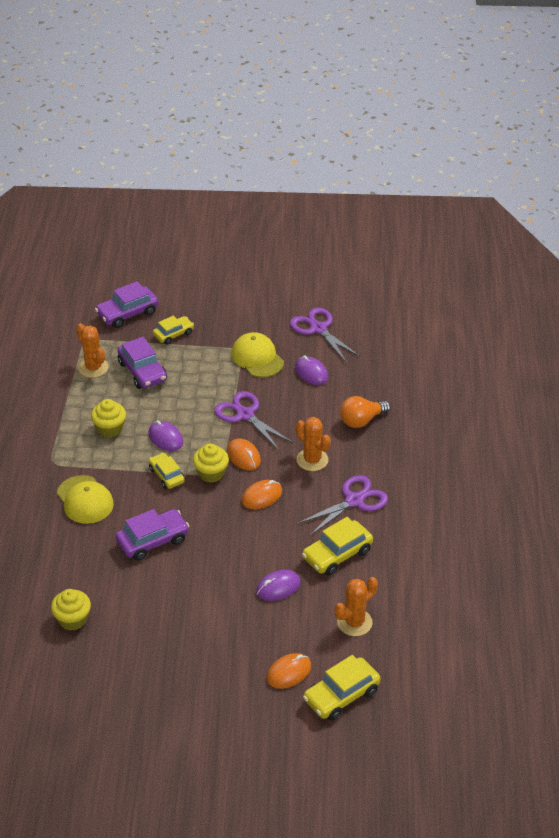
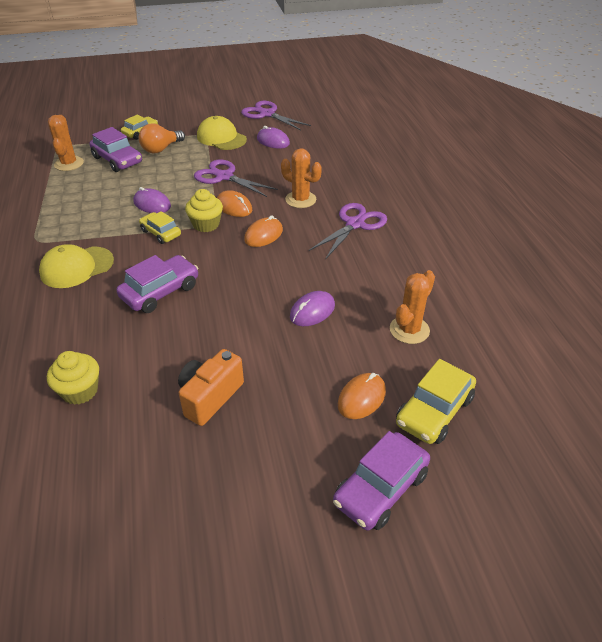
camera: 15 degrees left, 0 degrees up
(85, 500) = (77, 267): yellow cap -> yellow cap turned 105 degrees clockwise
(93, 368) = (69, 164): orange cactus -> orange cactus turned 45 degrees clockwise
(110, 428) = (93, 205): yellow cupcake -> none
(127, 313) = (95, 125): purple car -> purple car (380, 488)
(170, 646) = (210, 397): none -> orange camera
(337, 554) = (360, 270): yellow car -> none
(361, 420) = (332, 166): orange light bulb -> orange light bulb (161, 149)

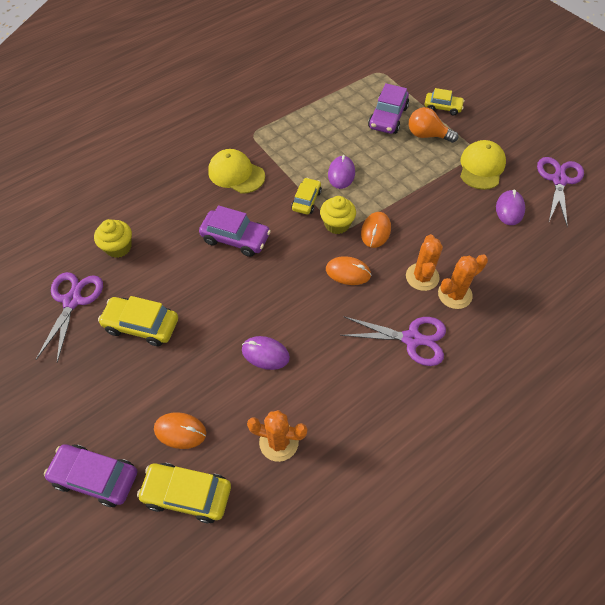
camera: 65 degrees right, 15 degrees up
(69, 164) = (360, 92): orange cactus -> orange cactus (454, 294)
(210, 397) = (141, 325): orange camera -> yellow car
(224, 177) = (417, 201): purple scissors -> purple scissors (72, 300)

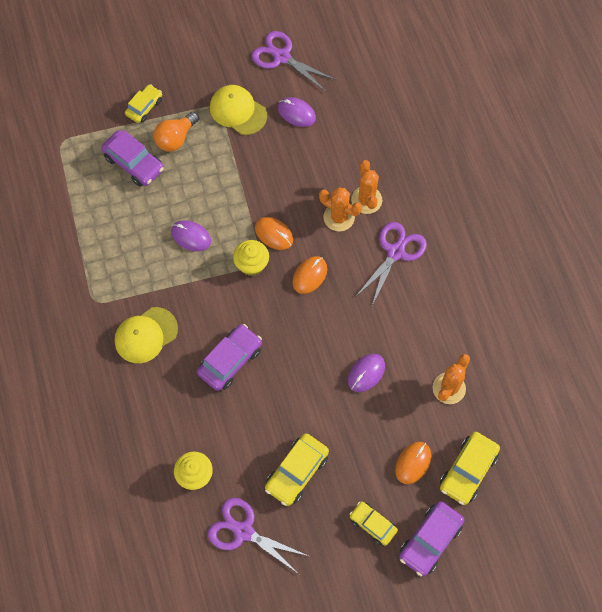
camera: 70 degrees left, 10 degrees up
(306, 200) = (211, 280): yellow car -> yellow car (372, 524)

